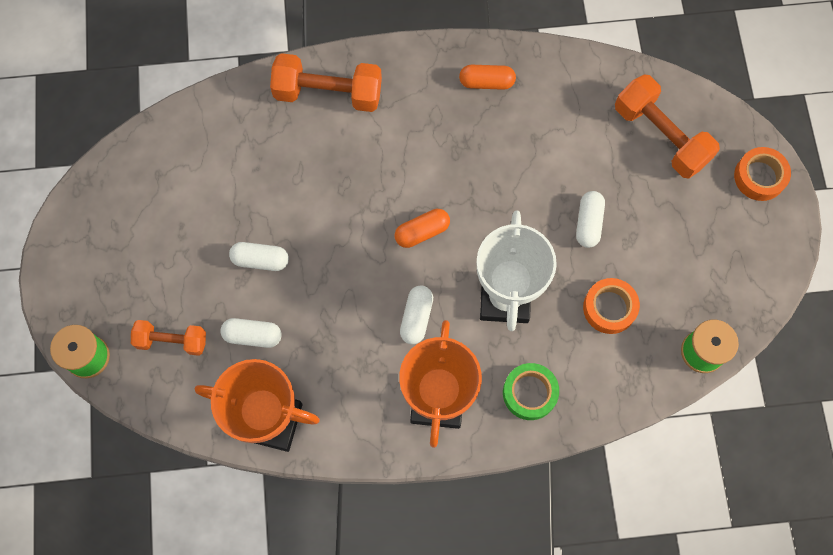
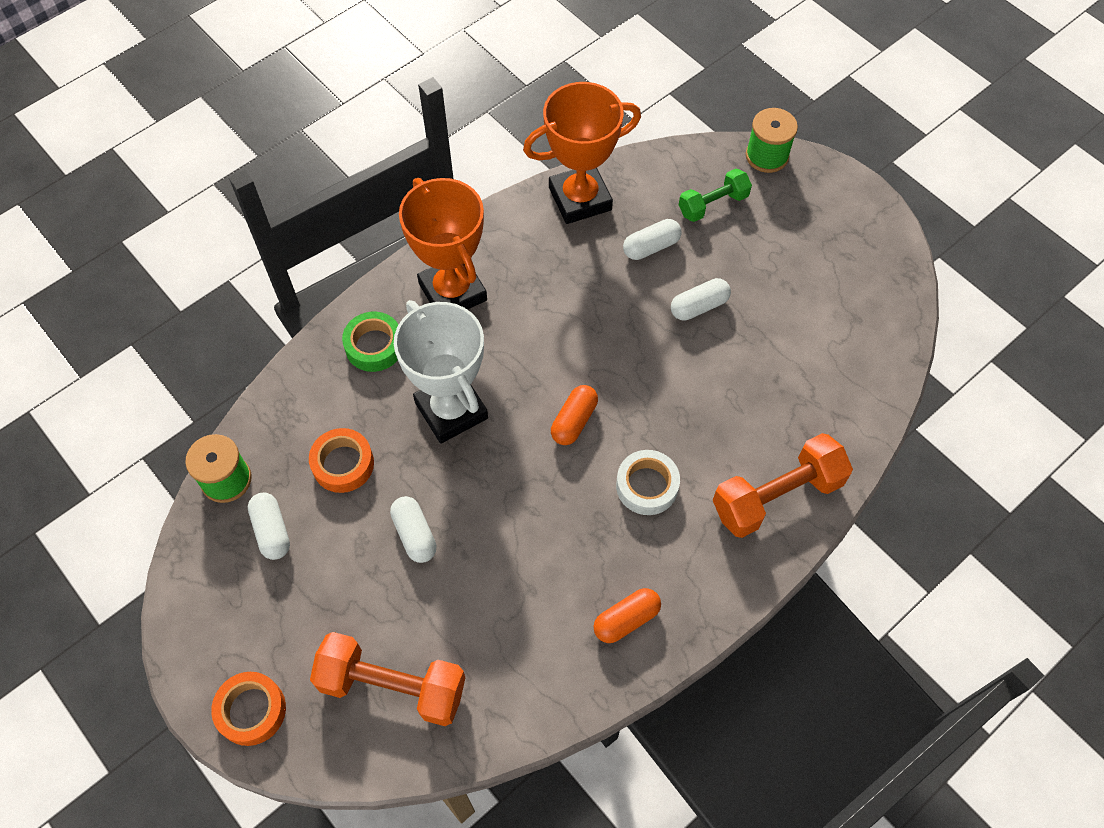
camera: 145 degrees right, 10 degrees down
(172, 341) = (713, 204): orange dumbbell -> green dumbbell
(407, 154) = (647, 486): none -> white tape
(416, 317) = (521, 345): white capsule -> white capsule (272, 531)

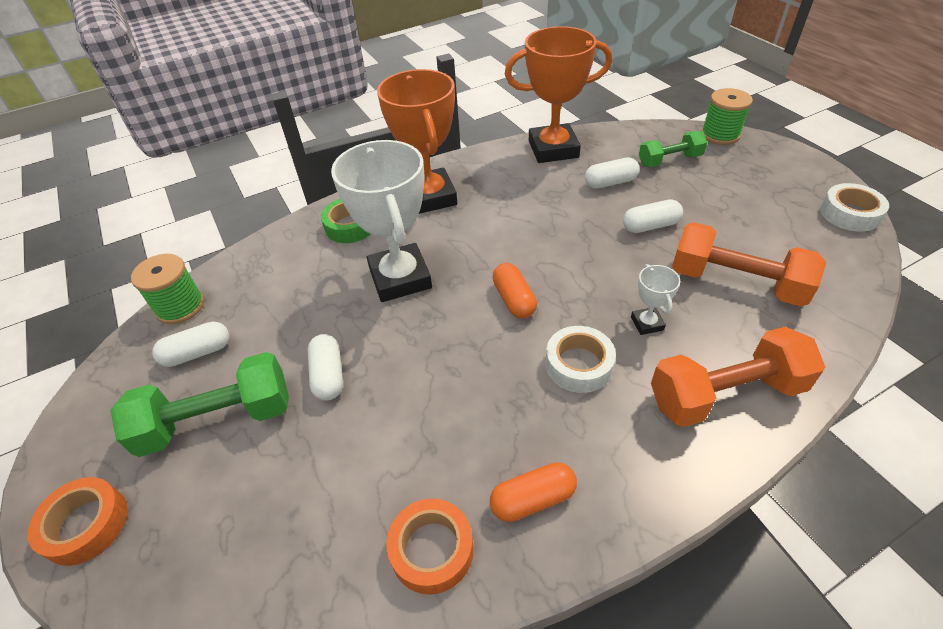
camera: 15 degrees right, 15 degrees down
(272, 531) = (197, 353): white capsule -> white capsule turned 75 degrees clockwise
(325, 597) = (217, 420): none -> green dumbbell
(343, 464) = (287, 307): orange tape -> orange tape (432, 549)
(392, 686) = (245, 526): orange dumbbell -> orange dumbbell (736, 282)
(574, 421) = (514, 300): orange capsule -> orange capsule turned 60 degrees counterclockwise
(704, 431) = (647, 323): none -> white trophy
(895, 265) = (849, 213): none -> white tape

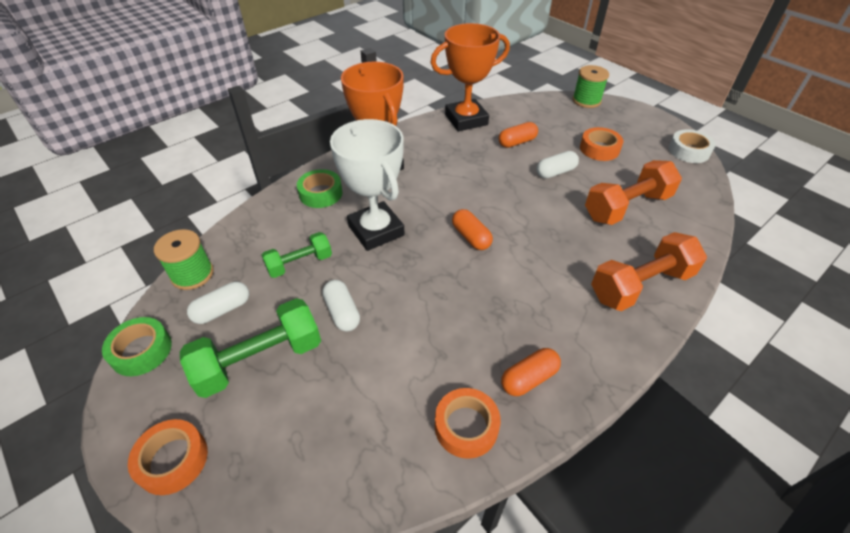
camera: 15 degrees left, 0 degrees up
(98, 388) = (141, 351): none -> green tape
(578, 364) = (533, 278): white tape -> none
(610, 183) = (517, 142): white capsule -> orange capsule
(647, 323) = (573, 243): white trophy -> none
(669, 160) = (555, 122): green dumbbell -> green dumbbell (300, 263)
(720, 200) = (599, 149): none -> orange tape
(736, 282) = (626, 207): orange dumbbell -> orange dumbbell turned 45 degrees counterclockwise

